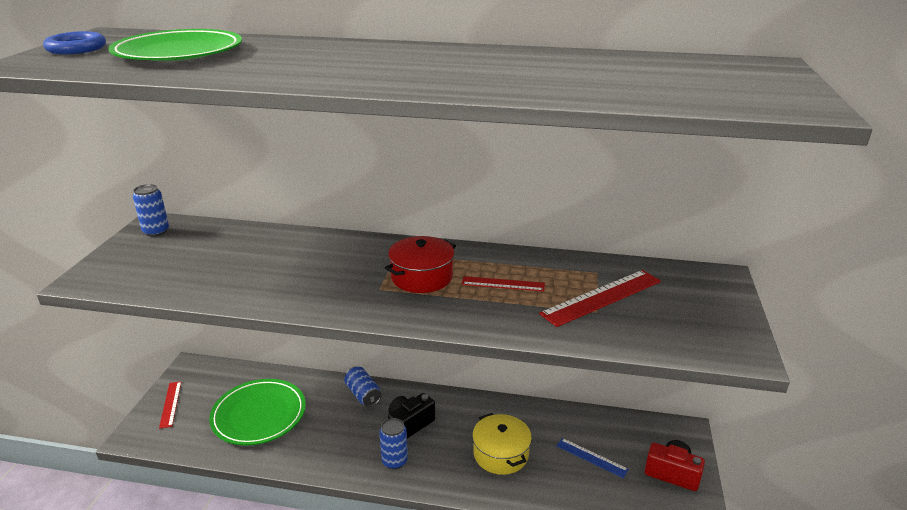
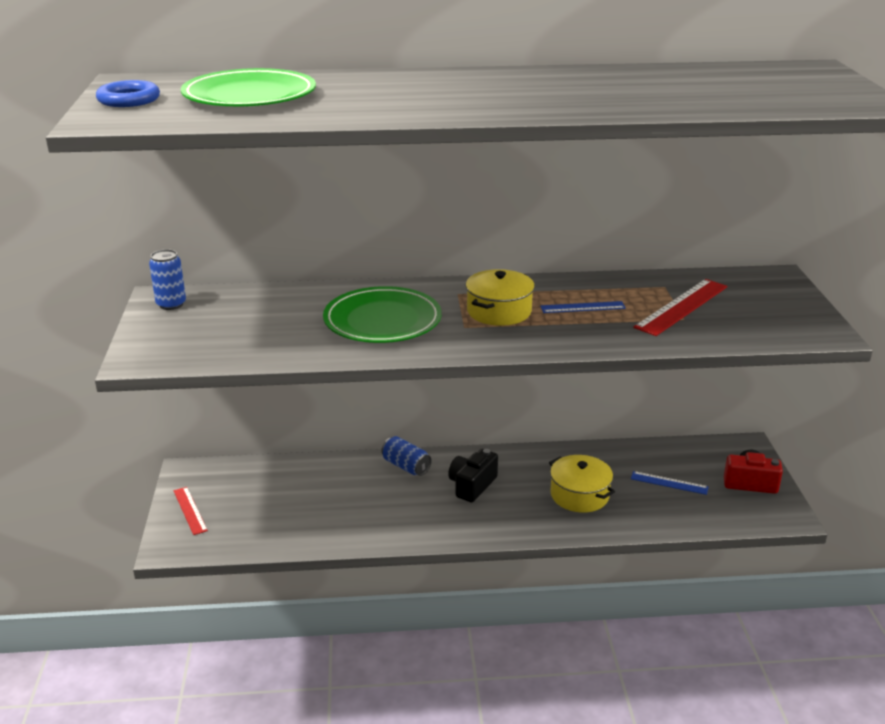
camera: 15 degrees left, 0 degrees up
(259, 415) = (301, 503): green plate -> green plate (382, 320)
(394, 461) = (475, 519): blue can -> none
(421, 277) = (499, 311): red pot -> yellow pot
(503, 284) = (582, 307): red ruler -> blue ruler

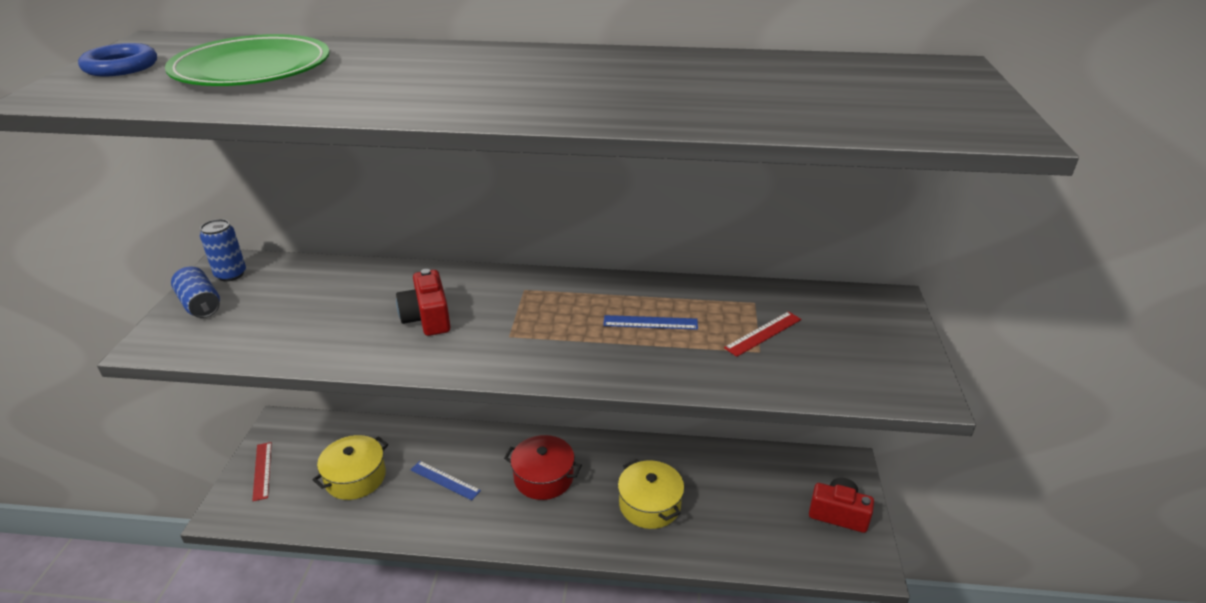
camera: 10 degrees right, 5 degrees up
(382, 320) = (427, 318): green plate -> red camera
(406, 466) = (487, 445): blue can -> blue can (200, 304)
(472, 485) = (543, 477): black camera -> red pot
(499, 311) = (556, 318): yellow pot -> yellow pot (355, 477)
(669, 483) = (750, 502): blue ruler -> blue ruler (445, 480)
(682, 307) = (763, 333): red ruler -> red ruler, size x0.59

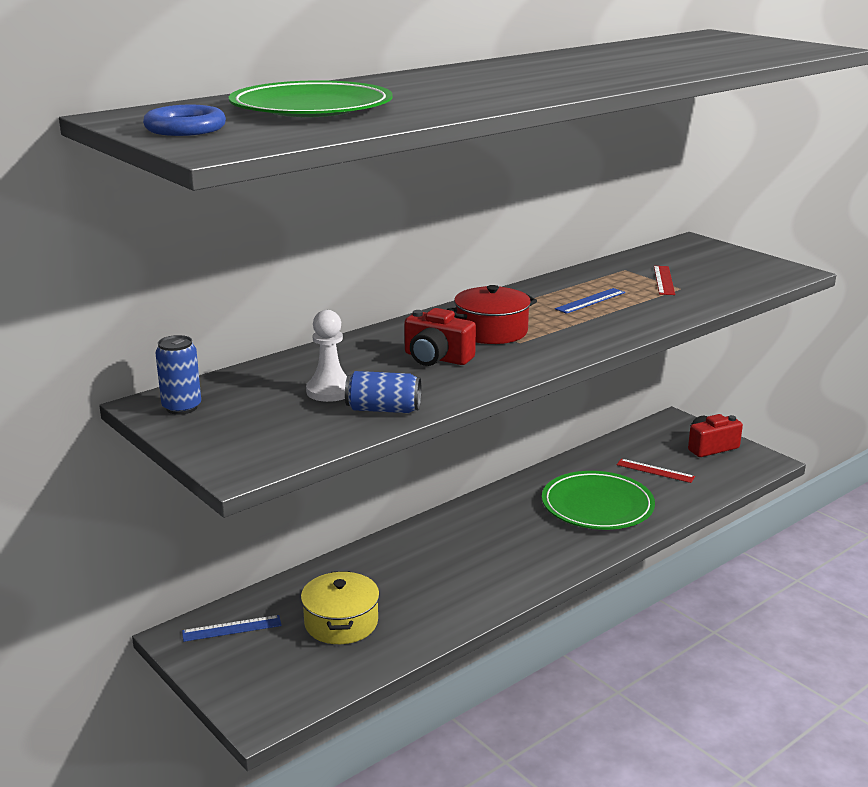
camera: 45 degrees left, 10 degrees down
(200, 304) = (211, 432): blue can -> blue can (383, 409)
(262, 470) = (236, 672): red ruler -> red ruler (655, 471)
(314, 309) = (330, 391): none -> white pawn
(445, 480) = (423, 579): blue ruler -> blue ruler (232, 628)
(543, 477) = (497, 534): red pot -> red pot (491, 331)
(650, 504) = (597, 506): yellow pot -> green plate

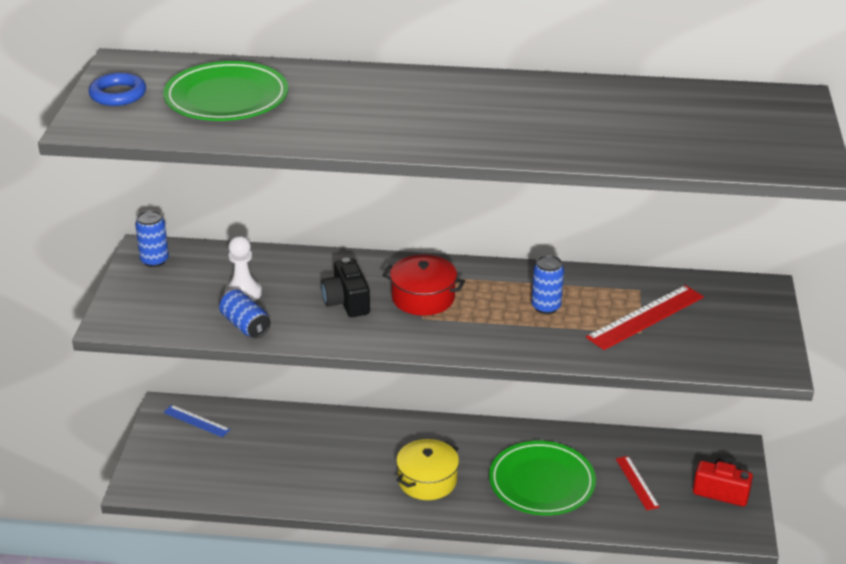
camera: 45 degrees right, 10 degrees up
(341, 622) = (254, 457): yellow pot -> yellow pot (427, 480)
(436, 358) = (346, 302): red camera -> black camera
(590, 301) = (546, 307): blue ruler -> blue can
(664, 280) = (646, 317): red ruler -> red ruler, size x1.68

